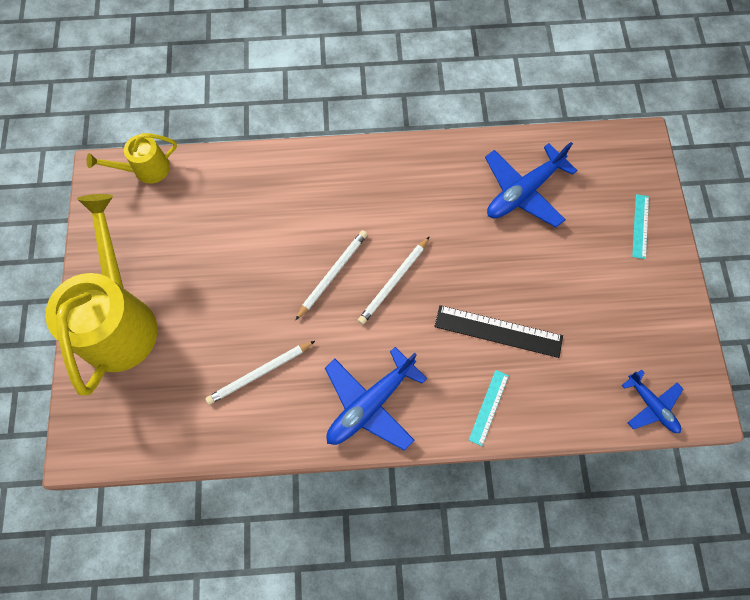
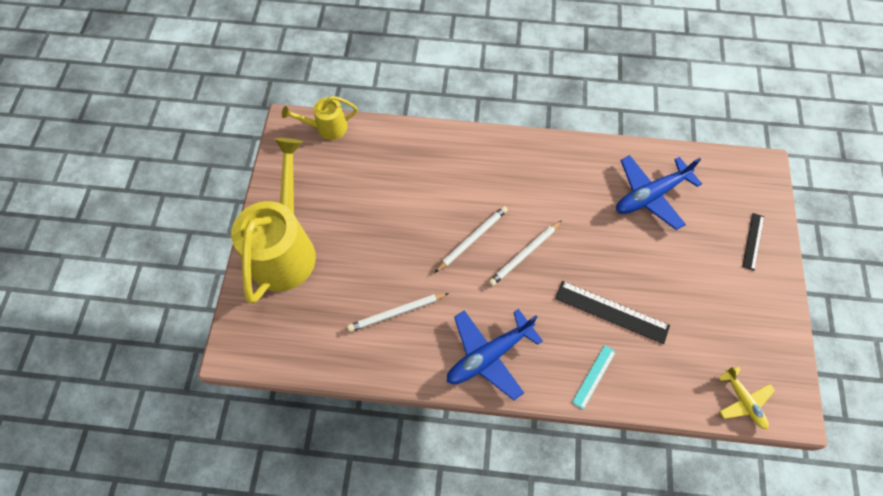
camera: 10 degrees right, 5 degrees down
(640, 226) = (753, 241): turquoise ruler -> black ruler
(651, 406) = (743, 401): blue plane -> yellow plane

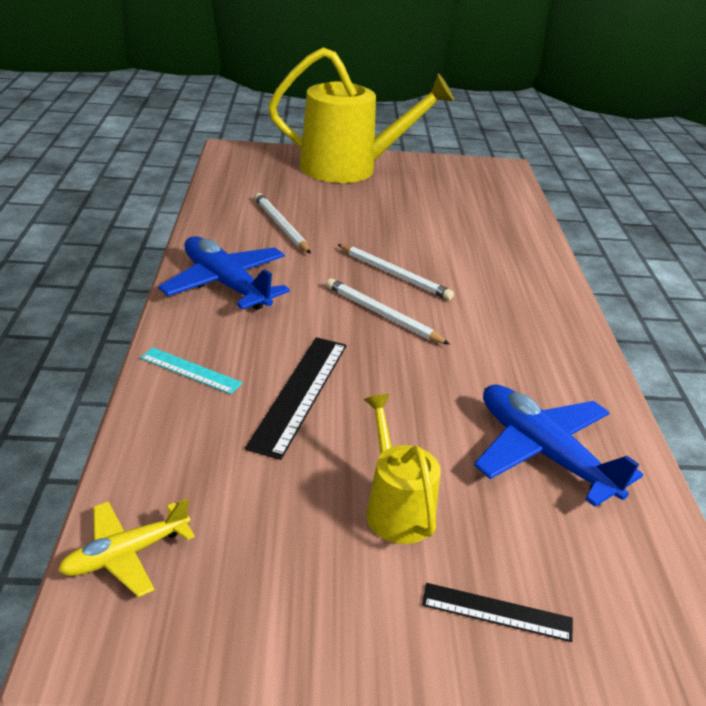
camera: 80 degrees right, 30 degrees down
(326, 128) = (512, 185): yellow watering can -> yellow watering can (396, 507)

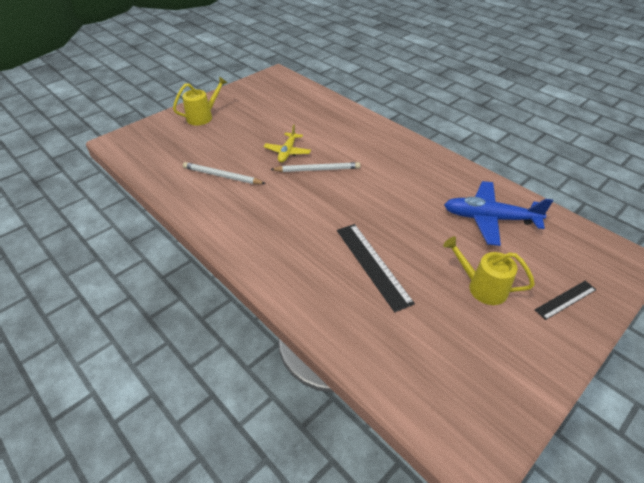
camera: 40 degrees left, 10 degrees up
(125, 554) = (428, 407): yellow plane -> yellow plane (287, 152)
(190, 370) = (309, 293): turquoise ruler -> none
(226, 284) = (249, 231): blue plane -> none
(350, 168) = (203, 116): yellow watering can -> yellow watering can, size x0.49
(383, 315) = (344, 196): white pencil -> none

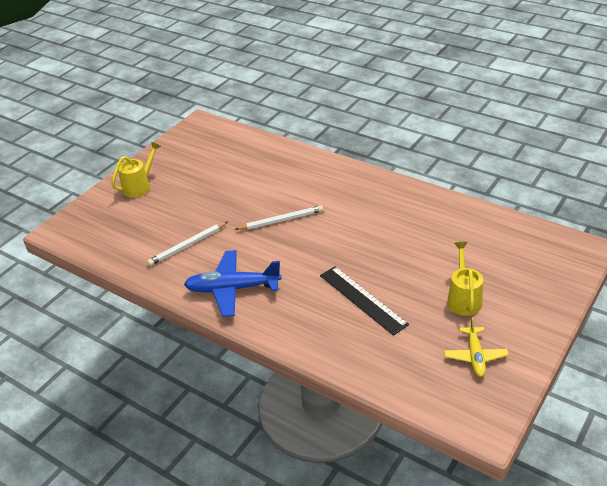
camera: 10 degrees left, 5 degrees down
(222, 176) = (187, 245): white pencil -> white pencil turned 45 degrees counterclockwise
(287, 152) = (244, 208): yellow plane -> yellow plane (475, 356)
(481, 287) = (463, 298): yellow watering can -> yellow watering can turned 75 degrees clockwise
(489, 218) = (457, 236): blue plane -> blue plane (232, 289)
(565, 299) = (536, 294): black ruler -> none

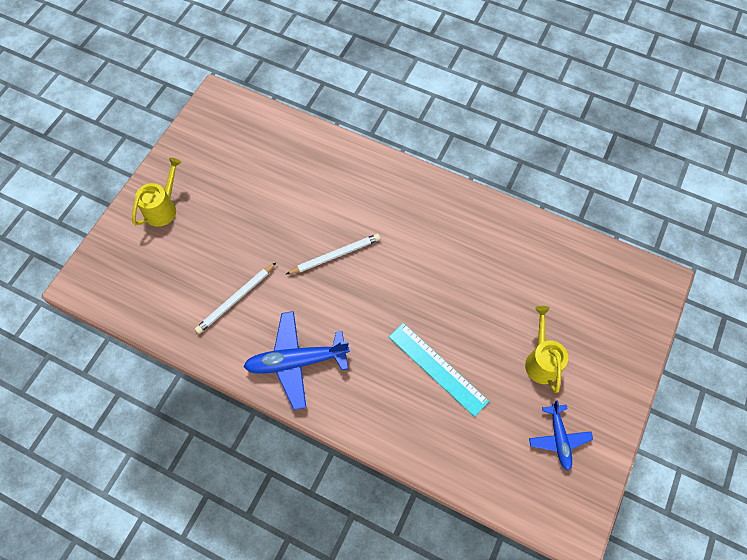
camera: 10 degrees left, 25 degrees up
(362, 299) = (437, 368): black ruler -> turquoise ruler
(475, 356) = (558, 439): yellow plane -> blue plane

